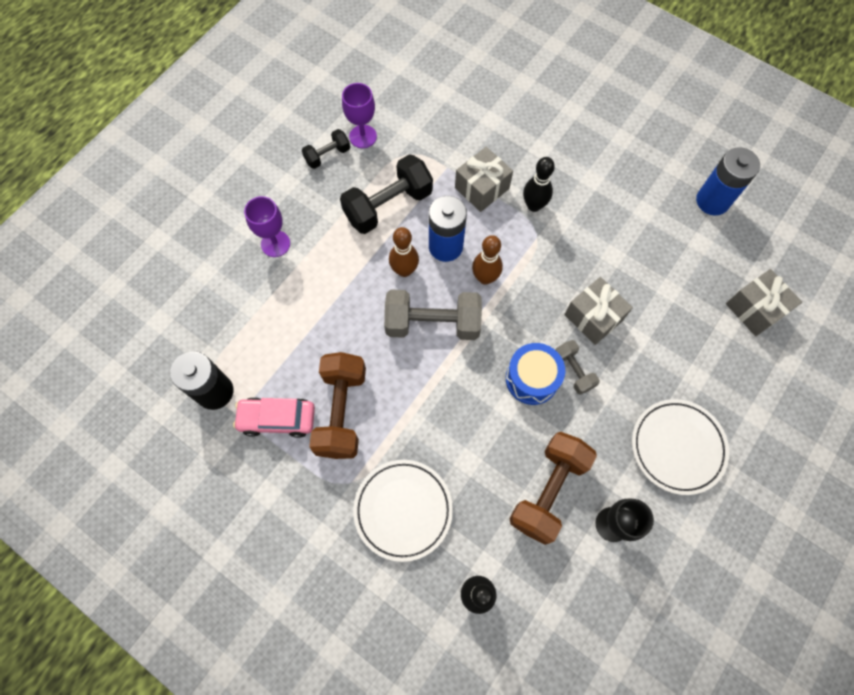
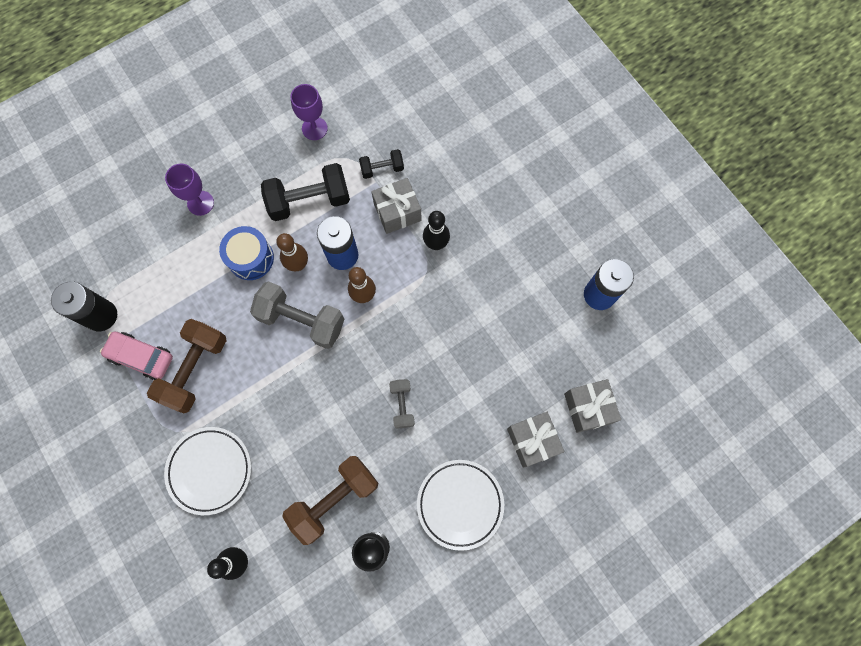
camera: 20 degrees right, 5 degrees up
(327, 155) = (277, 136): black dumbbell -> black dumbbell (382, 169)
(532, 379) = (364, 399): blue drum -> blue drum (251, 258)
(593, 317) = (441, 364): grey gift -> grey gift (532, 441)

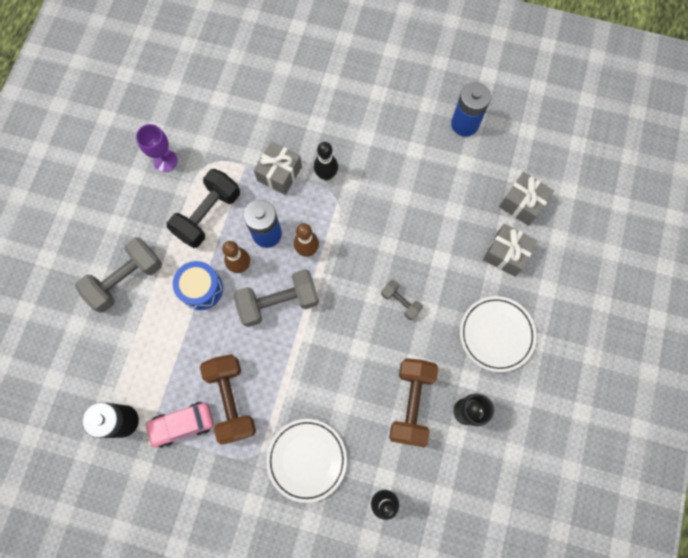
camera: 40 degrees left, 0 degrees up
(200, 203) = (126, 279): purple goblet -> grey dumbbell
(382, 169) = (241, 152): black dumbbell -> none

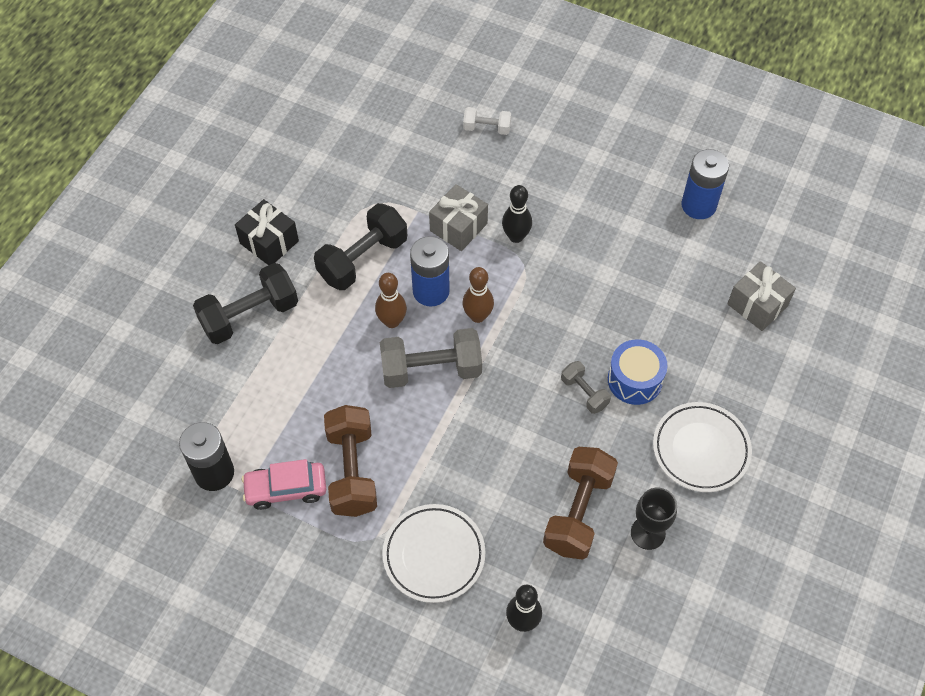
camera: 10 degrees right, 15 degrees down
(126, 279) = (249, 315): grey dumbbell -> black dumbbell
(130, 212) = (269, 242): none -> black gift
(165, 161) = (322, 193): purple goblet -> none
(201, 289) = (339, 340): blue drum -> blue drum (634, 380)
(287, 81) = (487, 128): none -> white dumbbell
(506, 254) = (727, 359): grey gift -> none

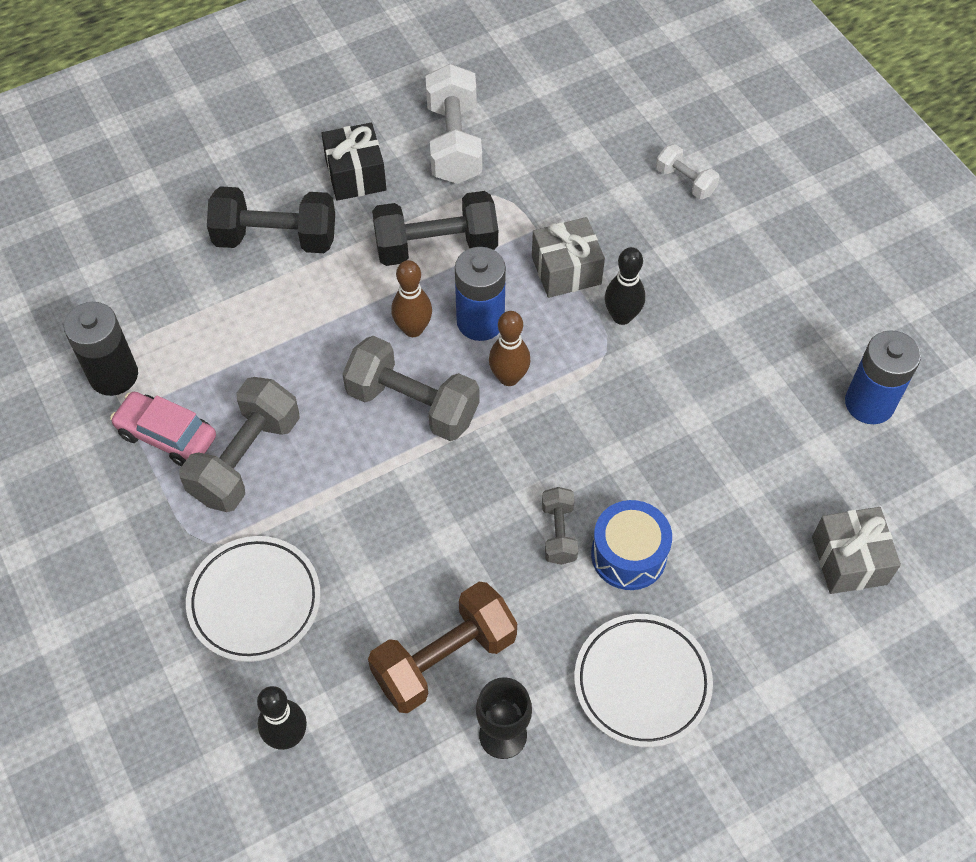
camera: 35 degrees right, 0 degrees up
(318, 184) = (454, 143): none -> white dumbbell
(352, 471) = (246, 459): brown dumbbell -> grey dumbbell

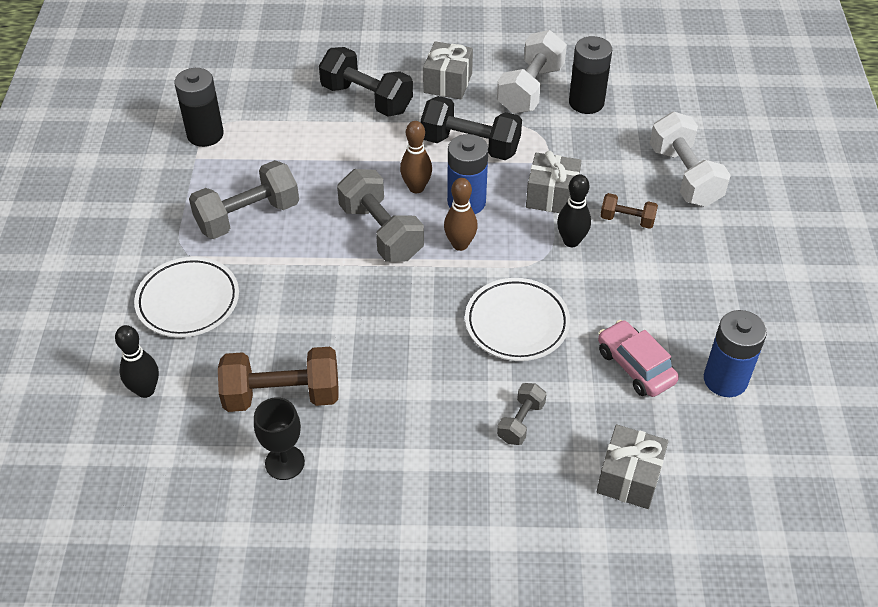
camera: 30 degrees right, 10 degrees down
(167, 435) = (210, 182): pink car -> pink car (635, 366)
(356, 175) = (448, 83): black gift -> grey gift
(526, 133) = (586, 102): none -> black battery
(558, 533) = (421, 356): grey dumbbell -> grey dumbbell (521, 422)
(628, 555) = (461, 393): blue drum -> none
(642, 682) = (408, 480): white plate -> white plate (516, 323)
(661, 263) = (627, 220): none -> brown dumbbell
(685, 181) = (684, 176): white dumbbell -> white dumbbell, size x1.88

